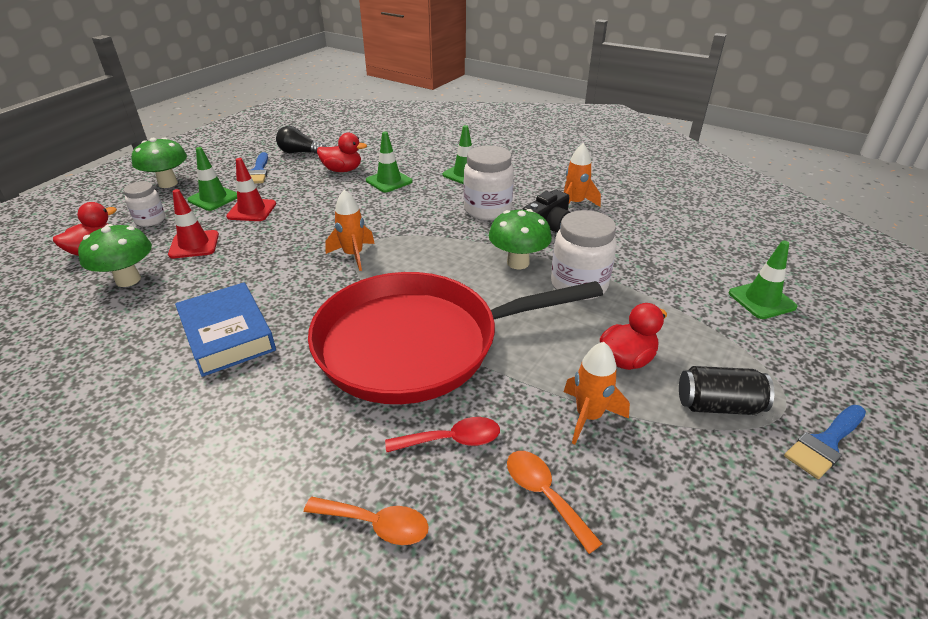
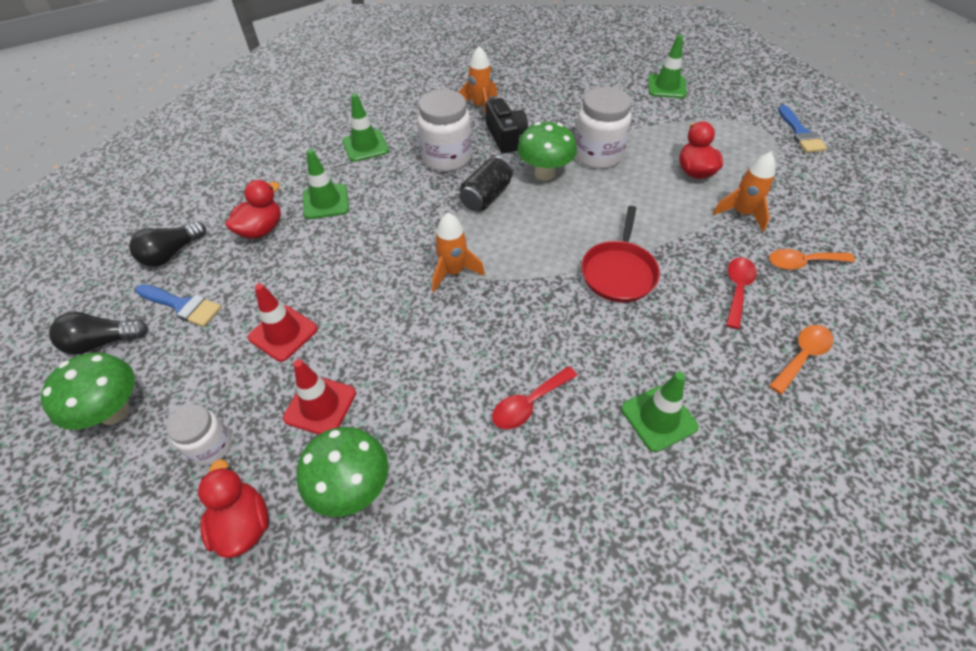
camera: 60 degrees left, 15 degrees up
(213, 198) = (214, 366): green traffic cone -> green traffic cone (658, 418)
(218, 161) = (103, 342): none -> black light bulb
(228, 335) = (528, 404): blue book -> red spoon
(416, 344) = (619, 272): red pan -> red pan, size x0.47
(718, 405) = (755, 155): black can -> black can (486, 196)

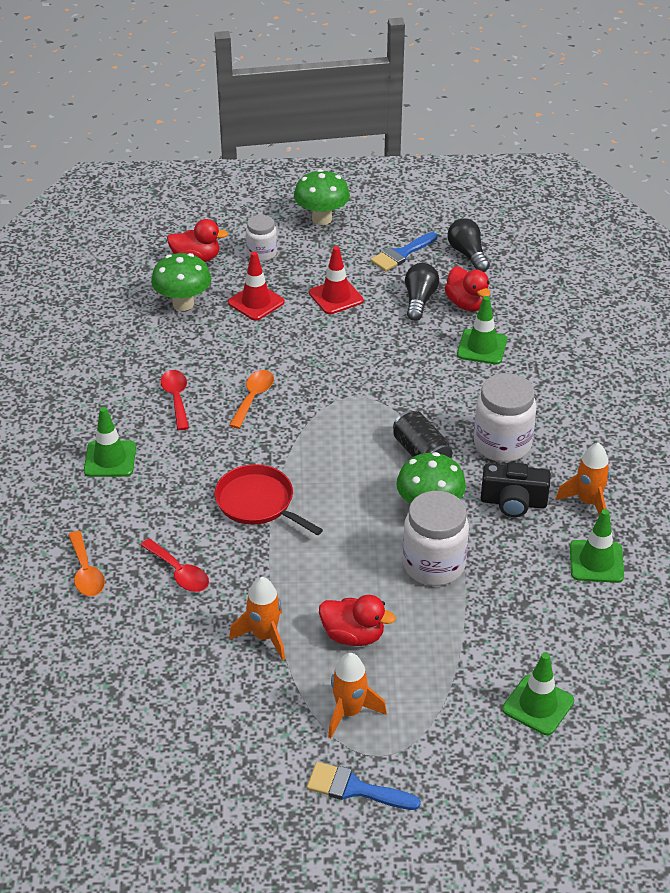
camera: 115 degrees right, 10 degrees down
(103, 342) = (390, 217): black light bulb -> black light bulb (419, 300)
(365, 146) = (559, 392): green traffic cone -> green traffic cone (596, 562)
(453, 272) = (334, 400): orange rocket -> orange rocket (349, 712)
(802, 263) = (170, 641): orange spoon -> orange spoon (253, 397)

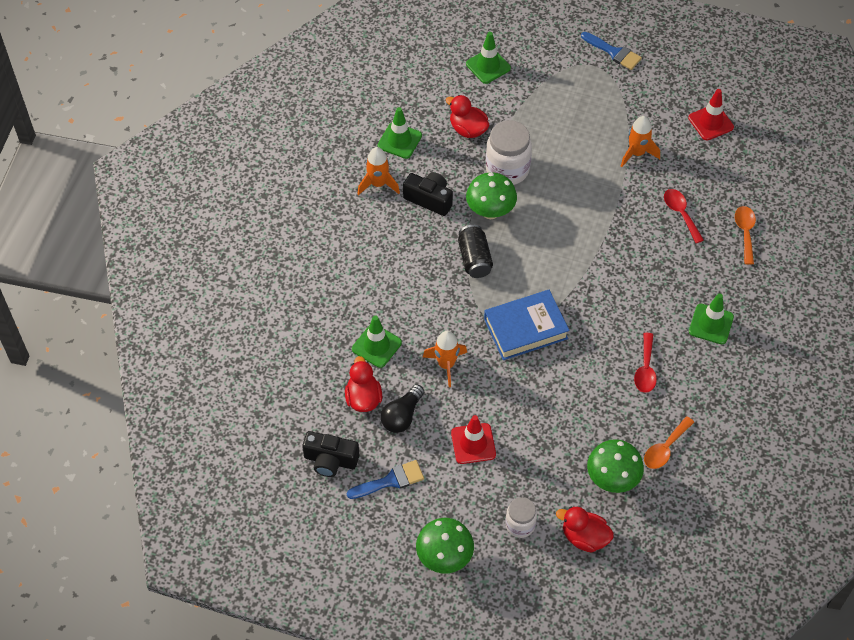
camera: 160 degrees left, 15 degrees up
(253, 397) = (583, 351): orange spoon -> orange spoon (665, 448)
(256, 302) = (546, 460): red traffic cone -> red traffic cone (710, 122)
(258, 502) = (610, 252): red pan -> none
(327, 401) = (525, 328): none -> blue book
(349, 712) = (600, 93): orange rocket -> orange rocket (446, 365)
(353, 635) = (580, 138): red duck -> red duck (468, 129)
(468, 254) = (330, 460): black light bulb -> black camera
(502, 444) = (411, 248): white jar -> none

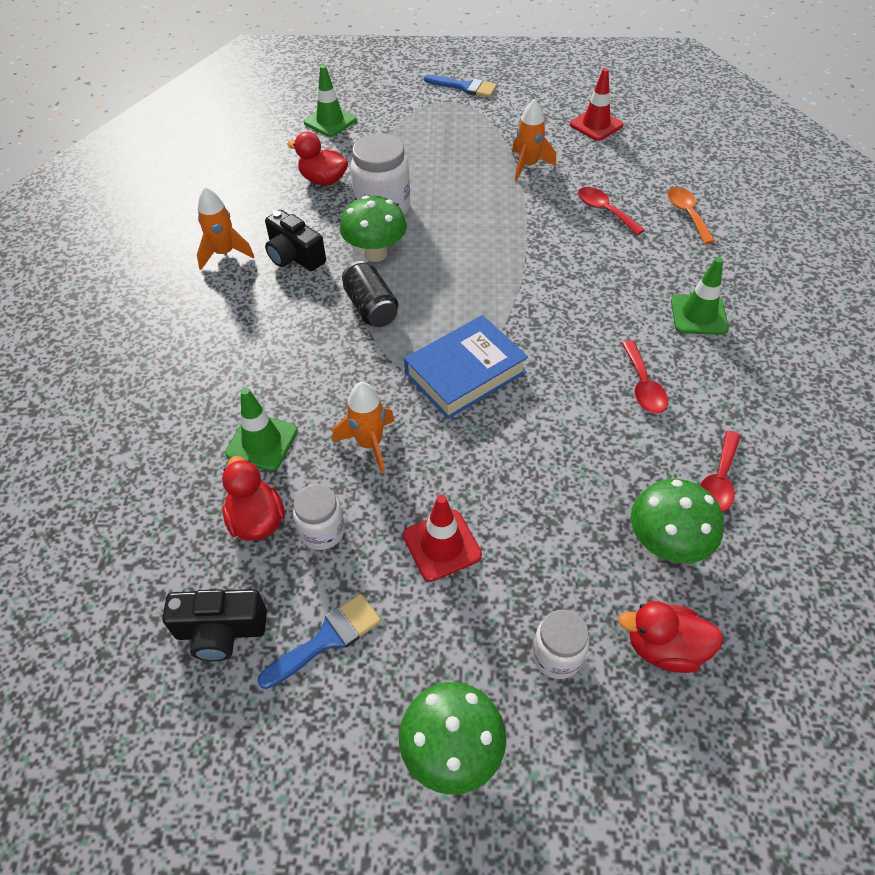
camera: 15 degrees left, 5 degrees down
(399, 141) = (242, 206): green traffic cone -> none
(402, 416) = (322, 531): black light bulb -> white jar
(429, 199) = (294, 256): black camera -> black camera turned 150 degrees counterclockwise
(665, 448) = (718, 481): orange spoon -> red spoon

